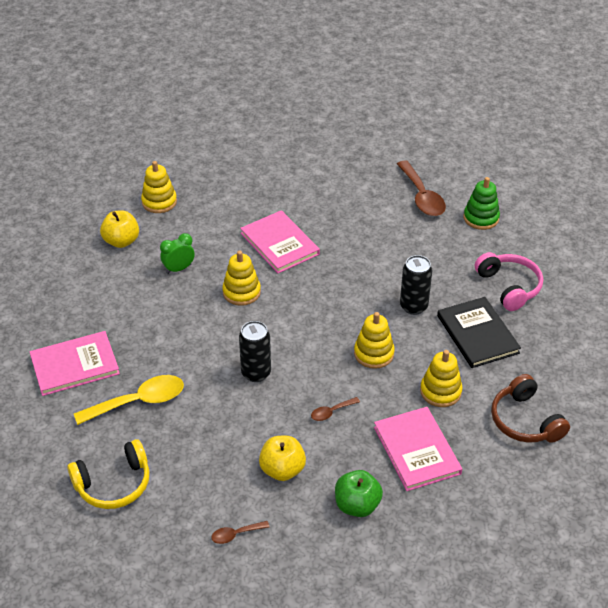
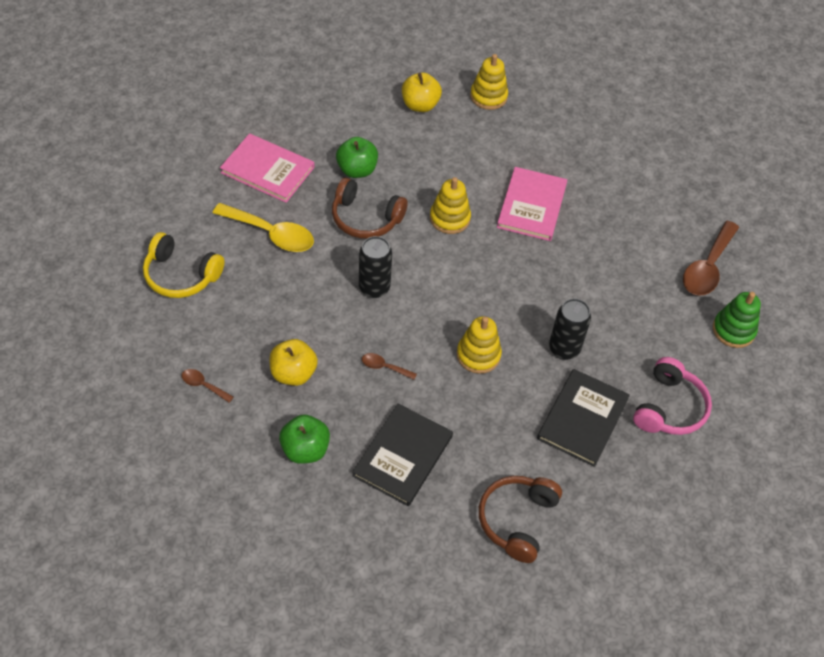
camera: 45 degrees right, 10 degrees up
(138, 314) = (357, 170): none -> green apple
(178, 269) = (430, 161): green clock -> none
(188, 337) = (365, 218): none -> brown headphones
(416, 450) = (402, 456): pink book -> black book
(440, 391) = (486, 432): yellow stacking toy -> none

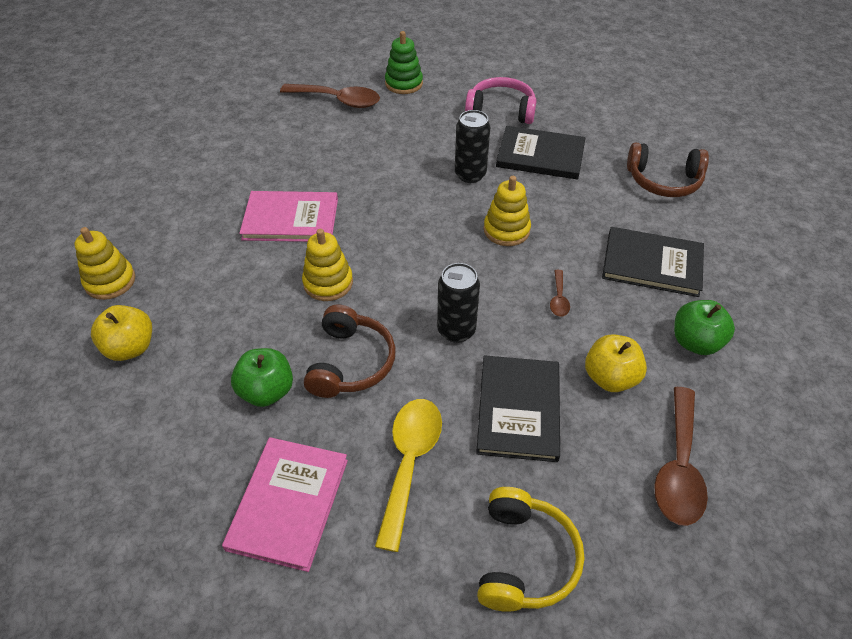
camera: 100 degrees left, 5 degrees down
(203, 385) = (678, 467): brown spoon -> brown spoon, size x2.09
(288, 305) = (518, 409): none -> black book

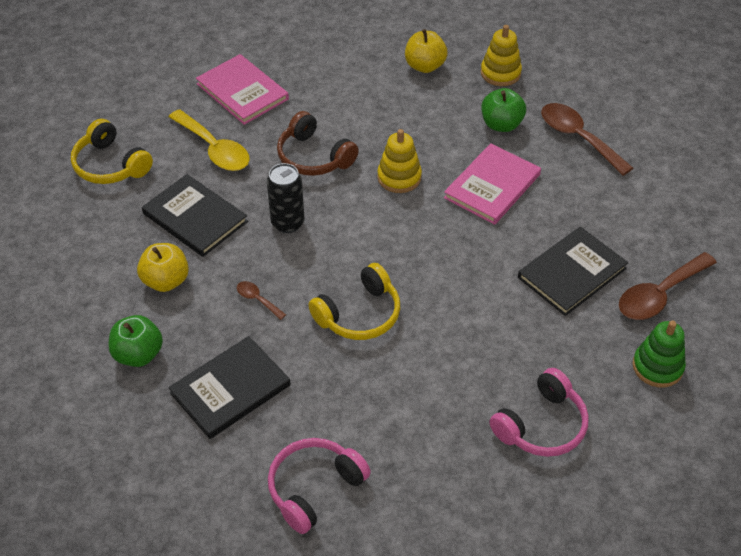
camera: 125 degrees right, 0 degrees up
(266, 391) = (329, 111): green apple -> green apple (501, 124)
(470, 174) = (454, 333): black can -> none
(506, 230) = (359, 314): yellow stacking toy -> yellow headphones
(540, 155) = (438, 409): black book -> black book (572, 273)
(663, 181) = (314, 488): brown headphones -> pink headphones
(678, 467) = (76, 268): brown spoon -> brown spoon (578, 138)

